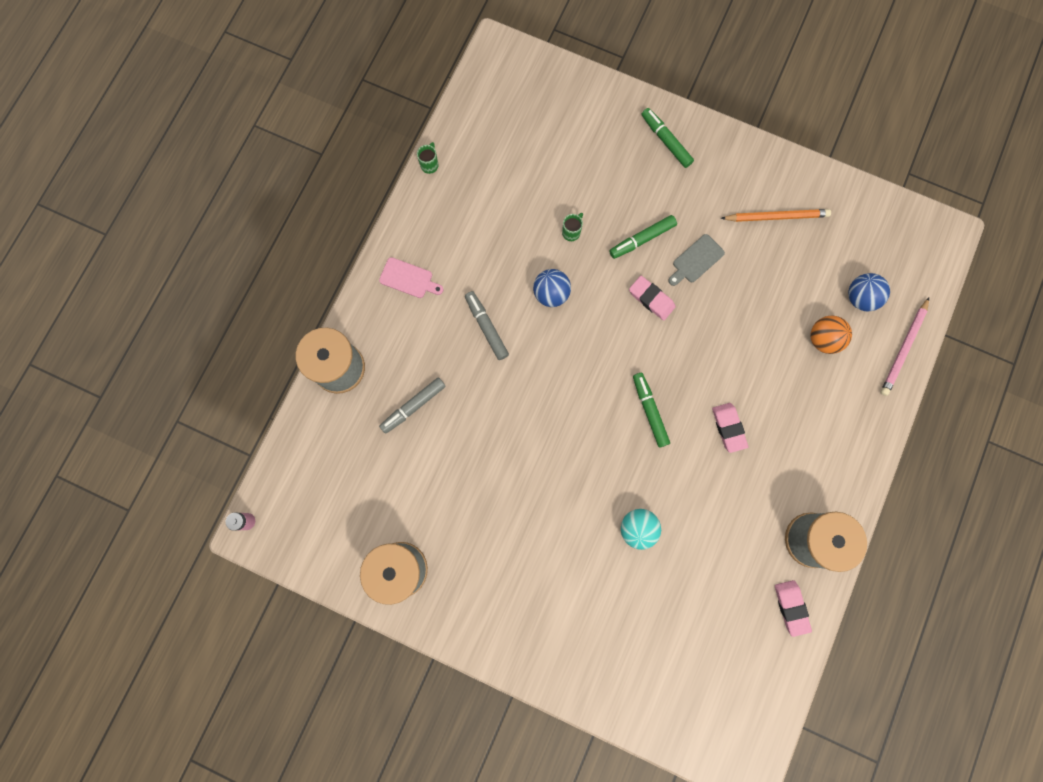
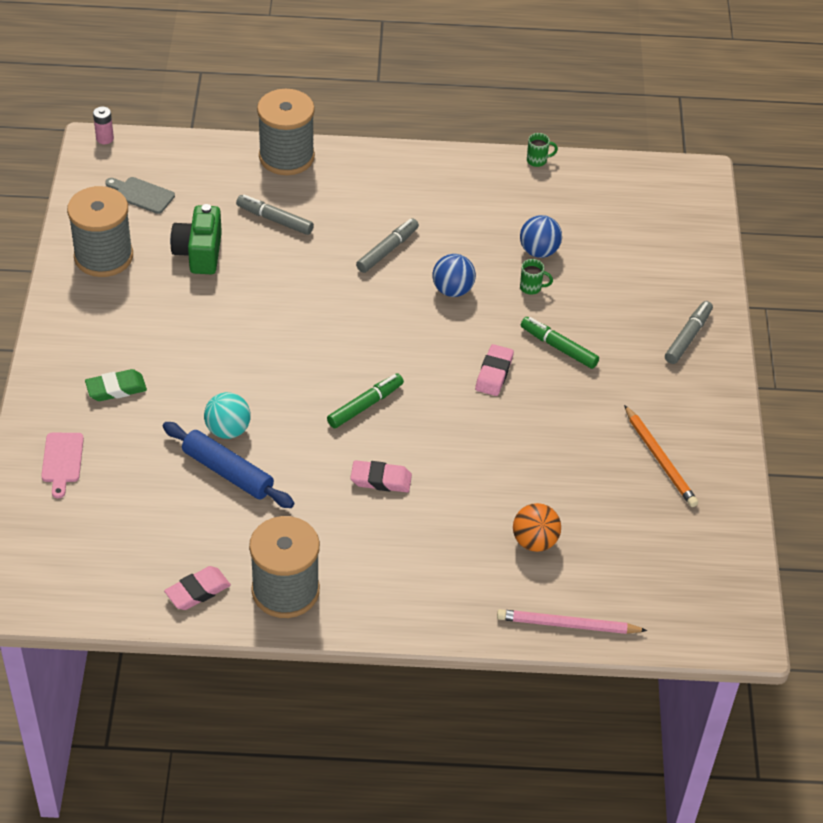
camera: 65 degrees right, 30 degrees down
(408, 279) = (406, 179): pink cutting board -> pink cutting board (62, 461)
(428, 484) = (199, 253): none -> green camera
(560, 606) = (116, 389): none -> green eraser
(666, 141) = (688, 337): green marker -> grey marker
(681, 544) = (227, 472): none -> blue rolling pin
(696, 260) = (562, 400): grey cutting board -> grey cutting board (142, 194)
(728, 428) = (381, 480): pink eraser -> pink eraser turned 45 degrees clockwise
(860, 298) = (607, 565): blue ball -> blue ball (539, 251)

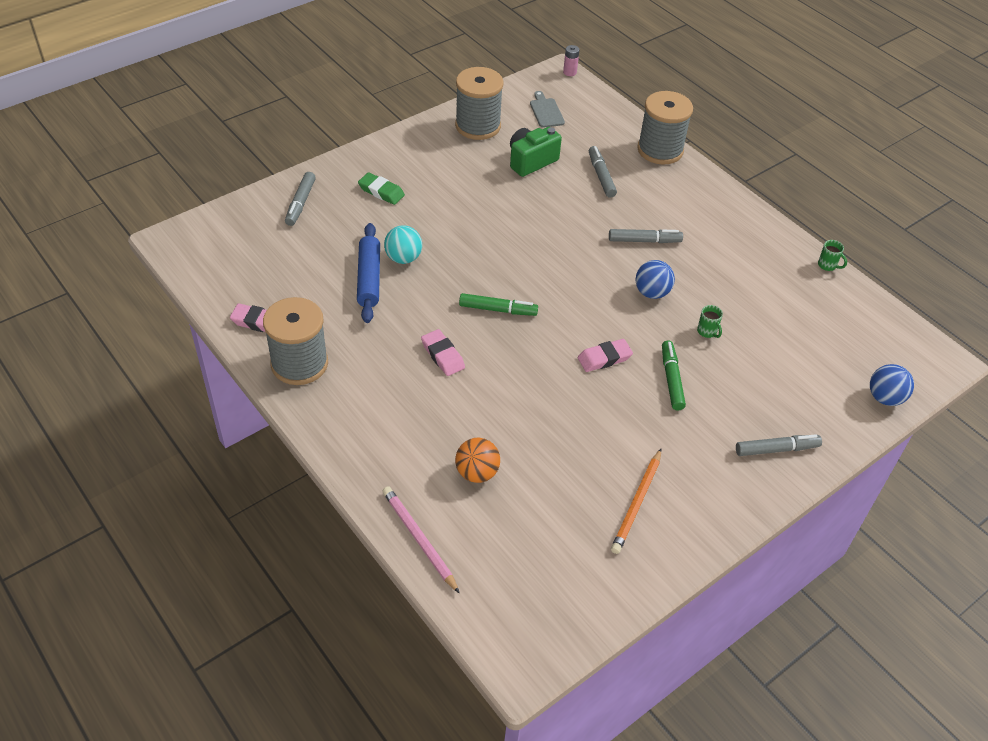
camera: 50 degrees right, 0 degrees up
(62, 461) = (300, 203): pink cutting board -> grey marker
(539, 251) = (746, 316): blue ball -> blue ball (885, 398)

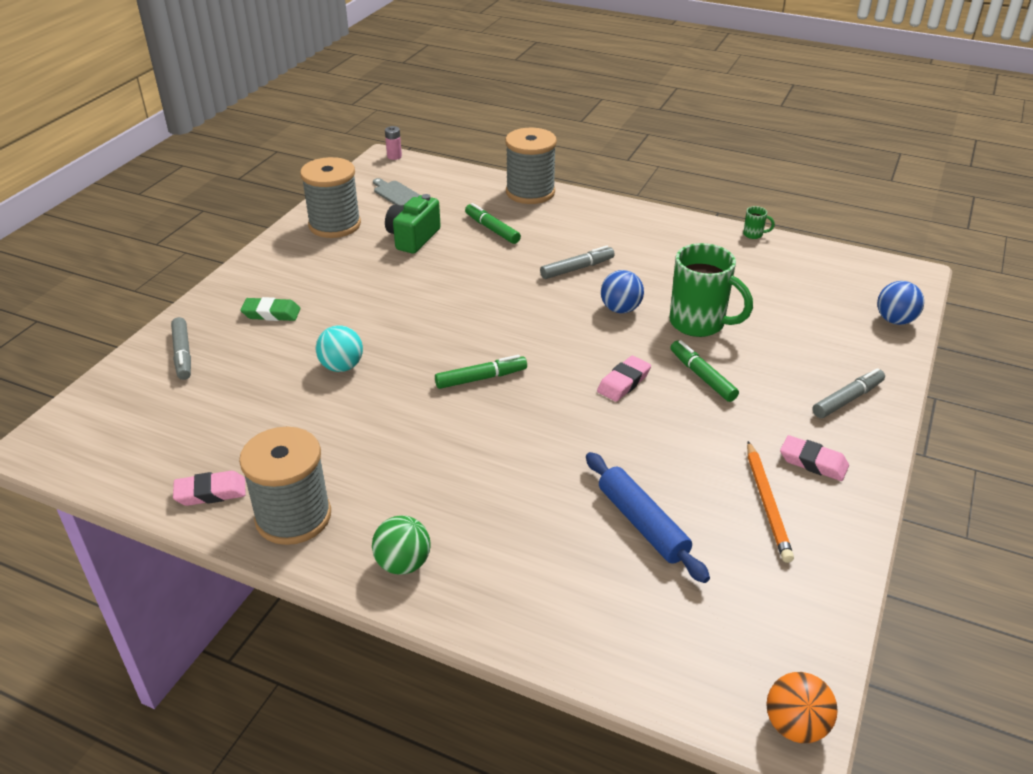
camera: 25 degrees left, 10 degrees down
(348, 430) = (403, 564): none -> green ball
(369, 278) = (316, 399): blue rolling pin -> blue rolling pin (642, 523)
(419, 539) = (574, 647): pink pencil -> none
(442, 355) = (455, 444): pink eraser -> pink eraser (813, 462)
(477, 473) = (583, 546): orange ball -> orange ball (795, 725)
(601, 176) = (492, 229): grey marker -> green marker
(707, 332) = (699, 323): green mug -> green mug, size x2.50

